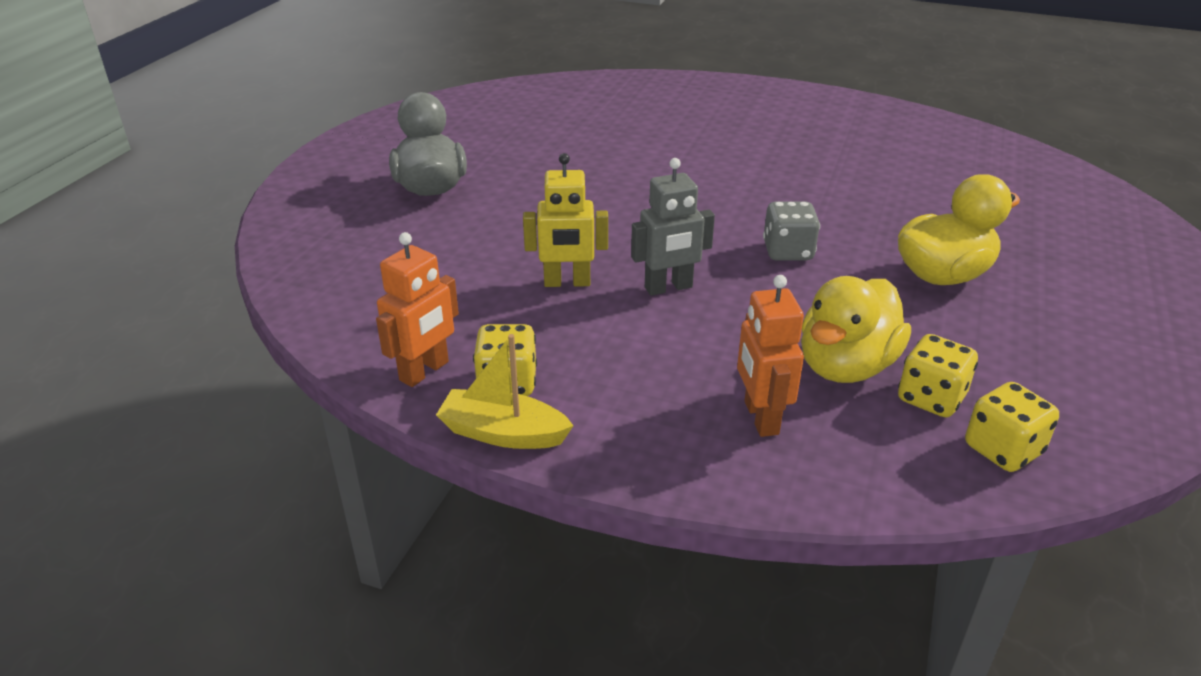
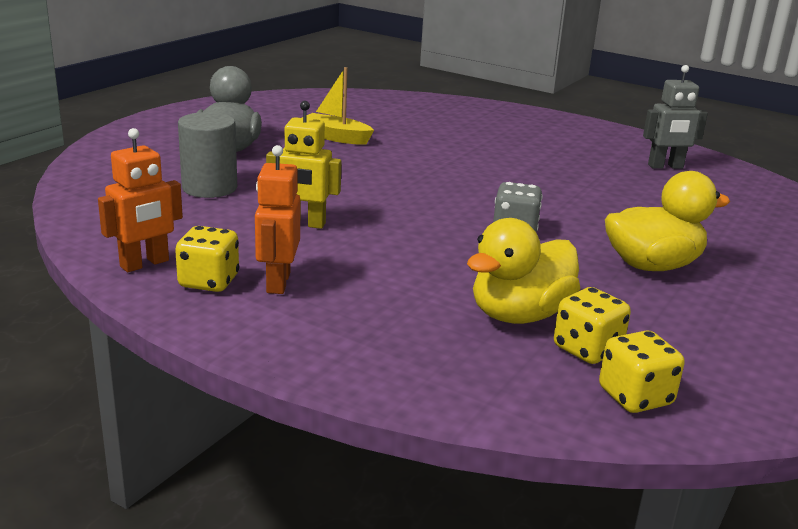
camera: 10 degrees right, 10 degrees down
(438, 249) = (209, 188): none -> grey cylinder
(503, 433) = (183, 314): yellow boat -> yellow boat (336, 137)
(668, 288) = (391, 239): grey robot -> grey robot (665, 166)
(760, 418) = (417, 338): orange robot -> orange robot (278, 282)

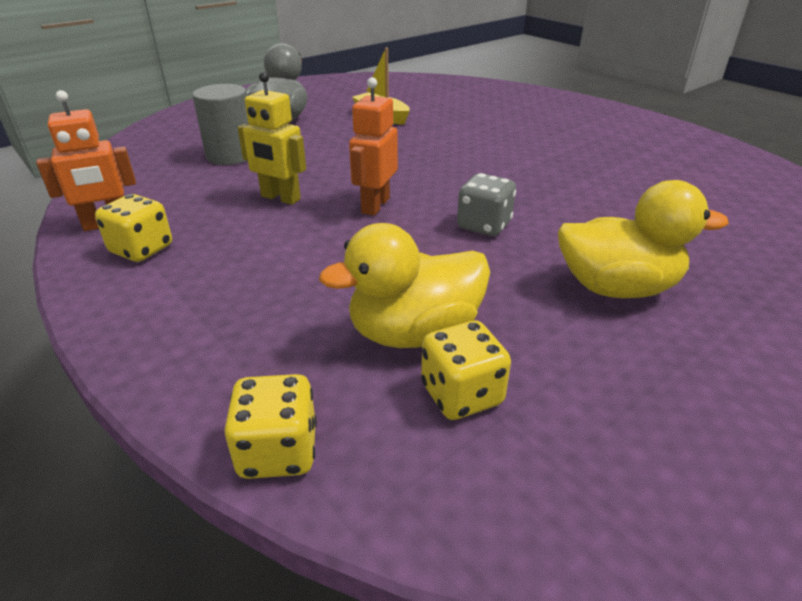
camera: 20 degrees right, 10 degrees up
(278, 282) = (201, 258): orange robot -> orange robot (375, 205)
(635, 397) = (476, 482): yellow dice -> yellow dice (278, 451)
(665, 166) = (703, 168): grey robot -> none

